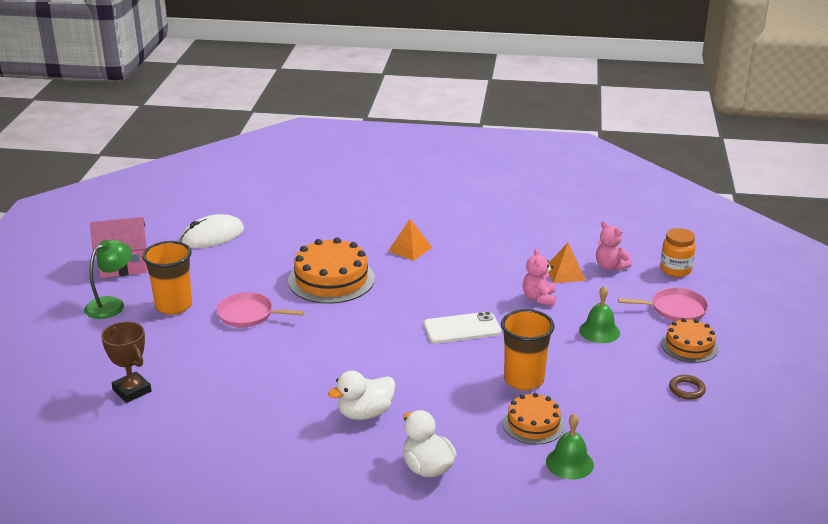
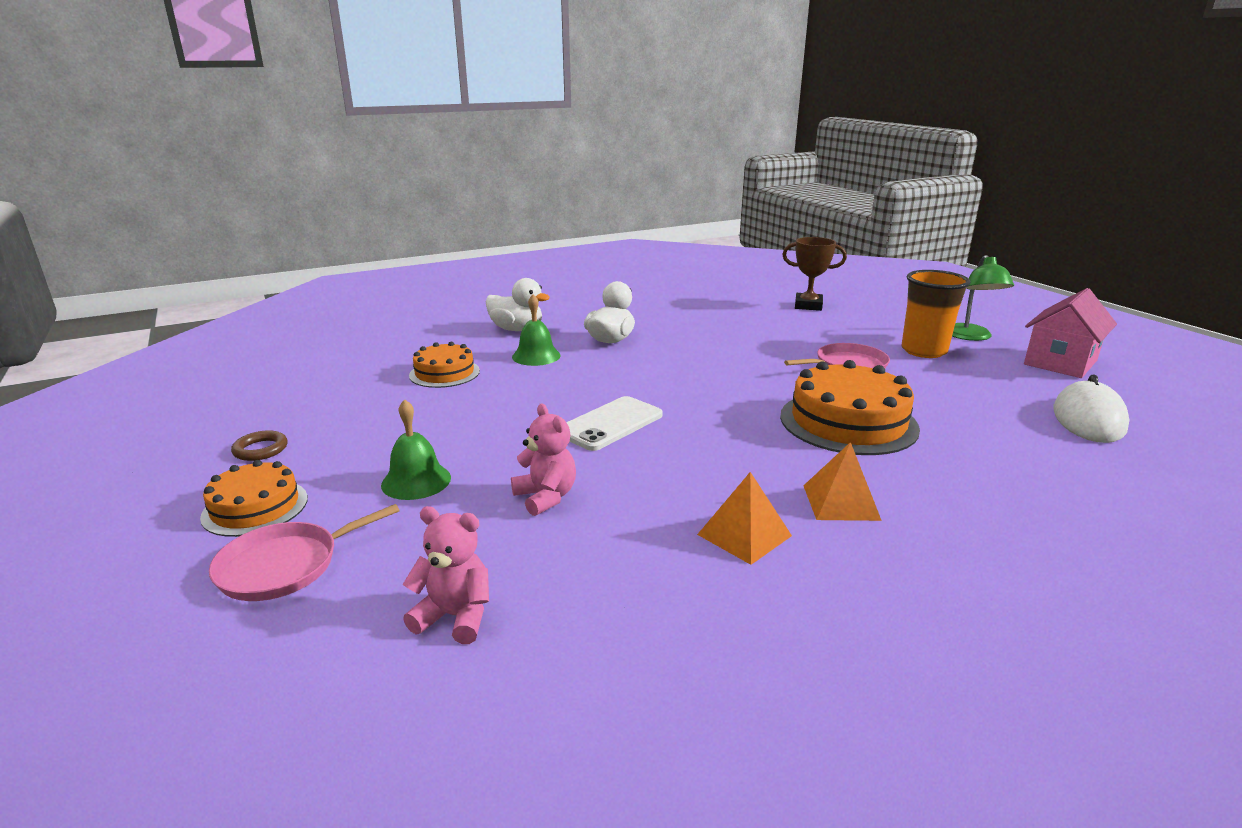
camera: 145 degrees right, 5 degrees down
(524, 380) = (483, 400): orange cup -> none
(565, 273) = (538, 562): orange pyramid -> orange pyramid (744, 535)
(569, 463) = (390, 360): green bell -> green bell (536, 356)
(675, 270) = (290, 675): orange jar -> none

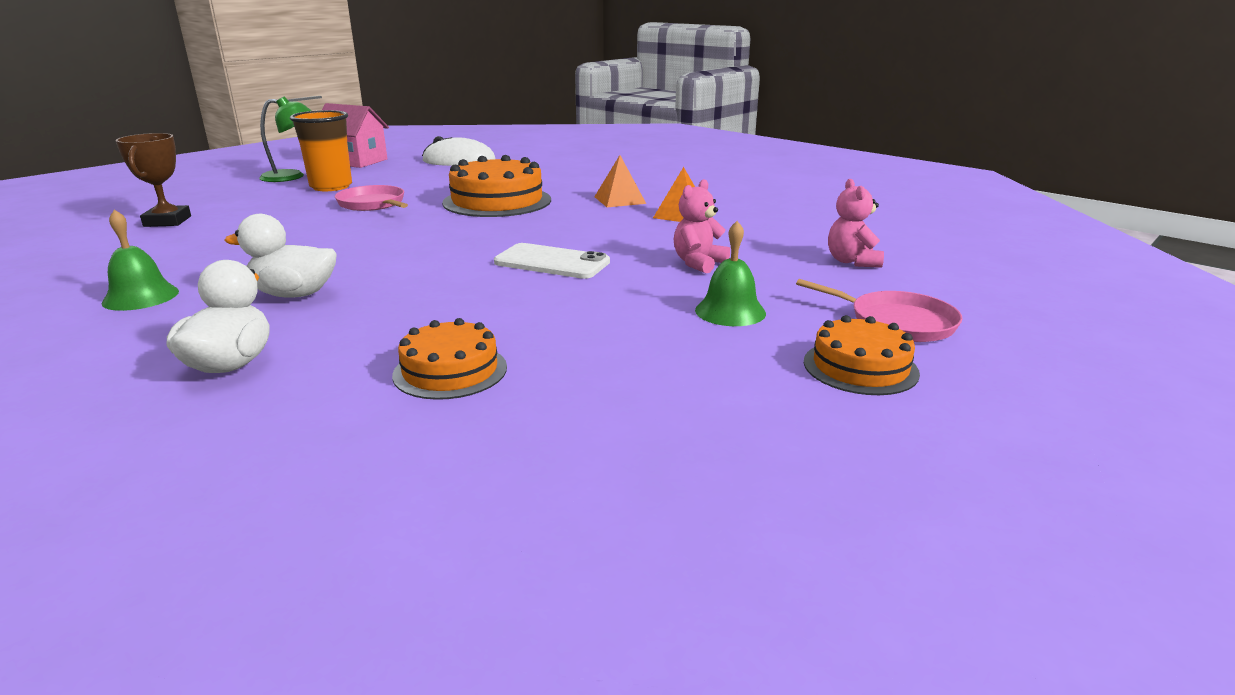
camera: 110 degrees left, 0 degrees up
(260, 449) = (769, 418): brown ring -> none
(536, 356) = (365, 326): green bell -> green bell (141, 297)

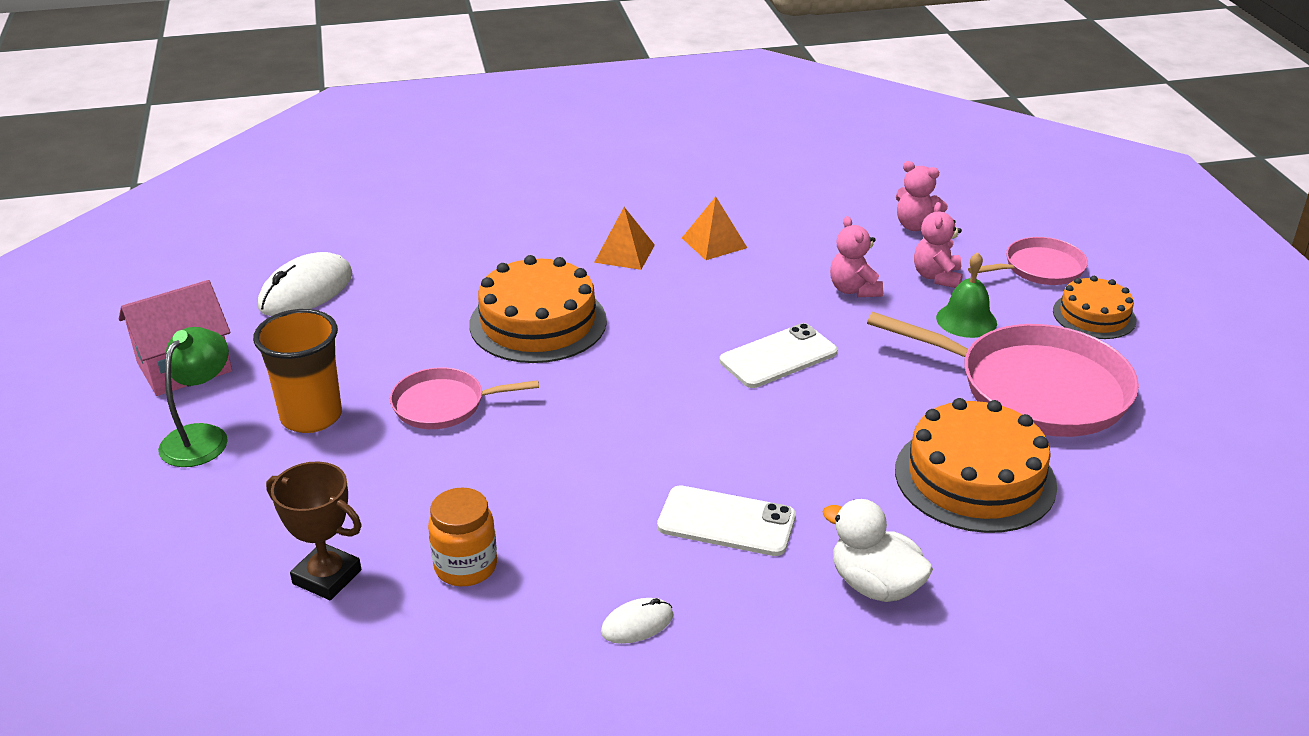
camera: 55 degrees left, 10 degrees up
(141, 297) = (637, 624): green bell -> white mouse
(193, 244) = (465, 567): none -> orange jar
(294, 294) = (726, 522): white duck -> white phone
(450, 371) = (975, 478): orange cake -> orange cake, size x1.68
(655, 366) = (1034, 389): none -> pink pan
(782, 285) = (937, 277): none -> pink teddy bear

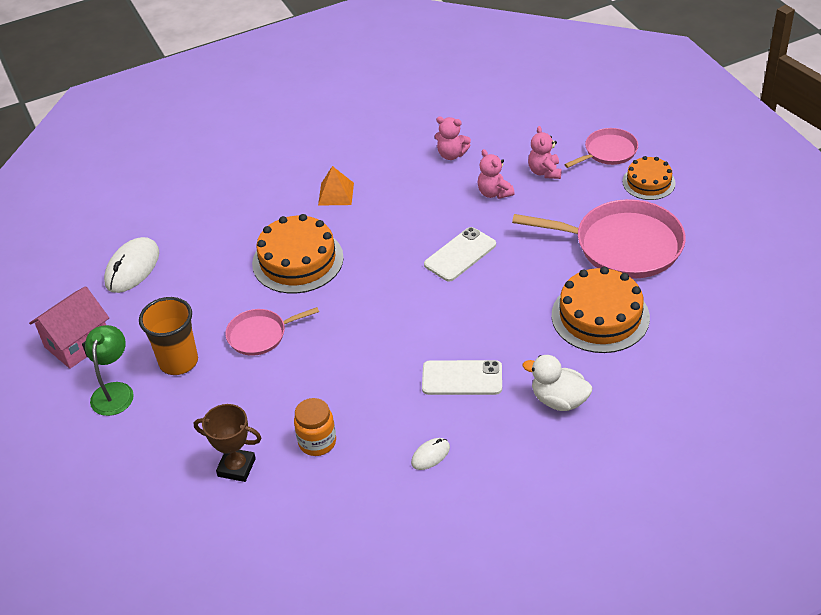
camera: 10 degrees left, 10 degrees up
(714, 243) = (393, 173): orange pyramid -> none
(915, 226) = (521, 133): pink teddy bear -> pink teddy bear (451, 154)
(966, 320) = (570, 202): green bell -> none

